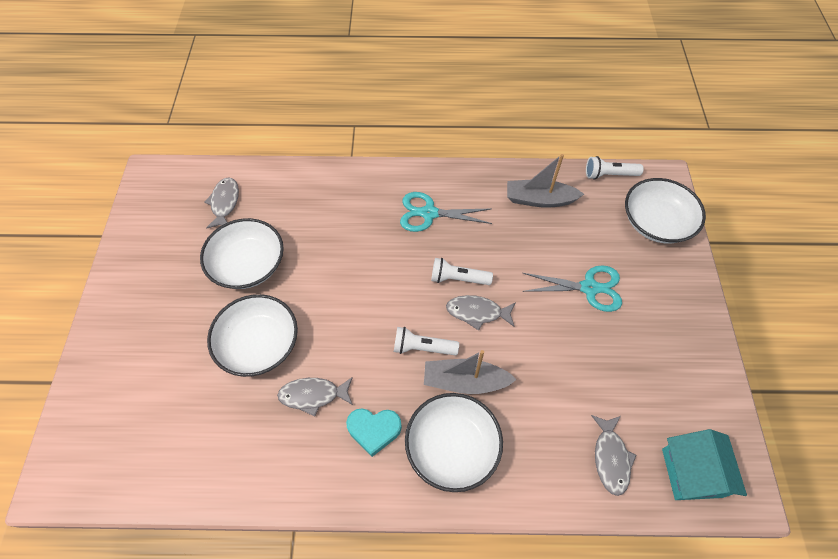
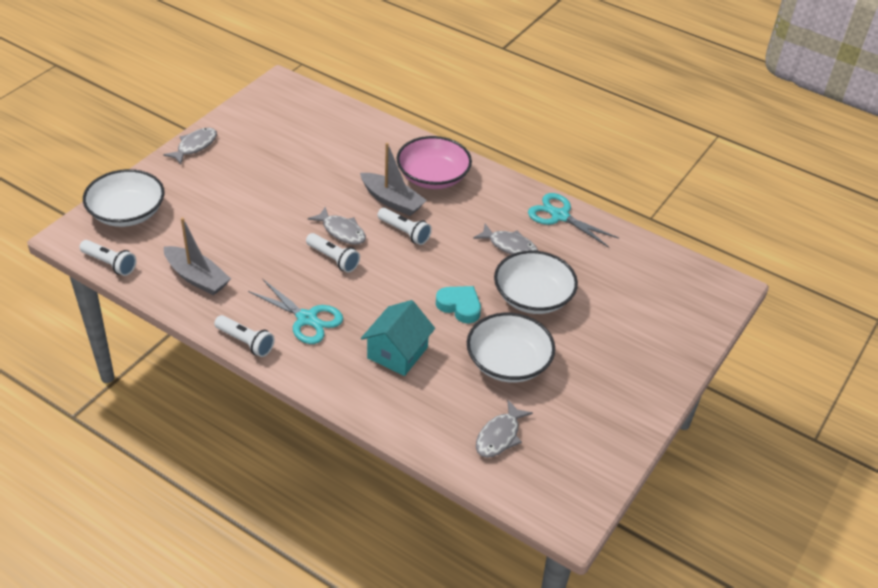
camera: 150 degrees left, 15 degrees down
(374, 430) = (479, 208): turquoise heart -> turquoise heart (459, 306)
(452, 447) = (433, 177): white bowl -> pink bowl
(453, 173) = (246, 342): none -> white flashlight
(589, 288) = (239, 203): turquoise scissors -> turquoise scissors (560, 216)
(610, 458) = (338, 127): grey fish -> grey fish (195, 146)
(691, 472) = (298, 102): turquoise house -> turquoise house (397, 353)

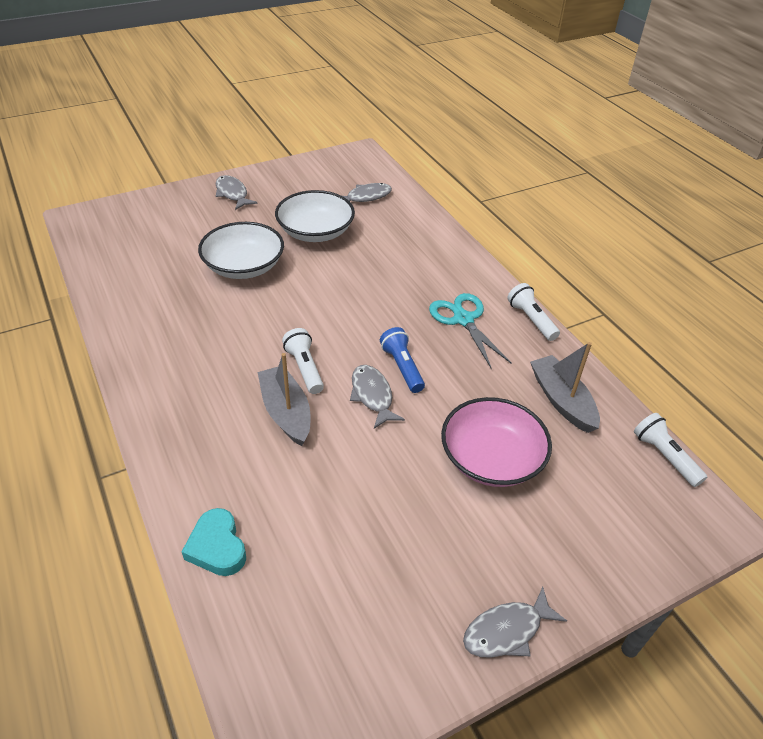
camera: 150 degrees left, 0 degrees up
(127, 213) = (636, 530): white bowl -> none
(333, 259) = (402, 367): white flashlight -> blue flashlight
(397, 353) = (399, 267): turquoise house -> none
(433, 177) = (209, 426): pink bowl -> pink bowl (491, 458)
(459, 306) = (315, 281): turquoise heart -> turquoise heart (217, 547)
(509, 246) = (213, 315): grey fish -> grey fish (232, 194)
(560, 216) = (129, 325): turquoise scissors -> none

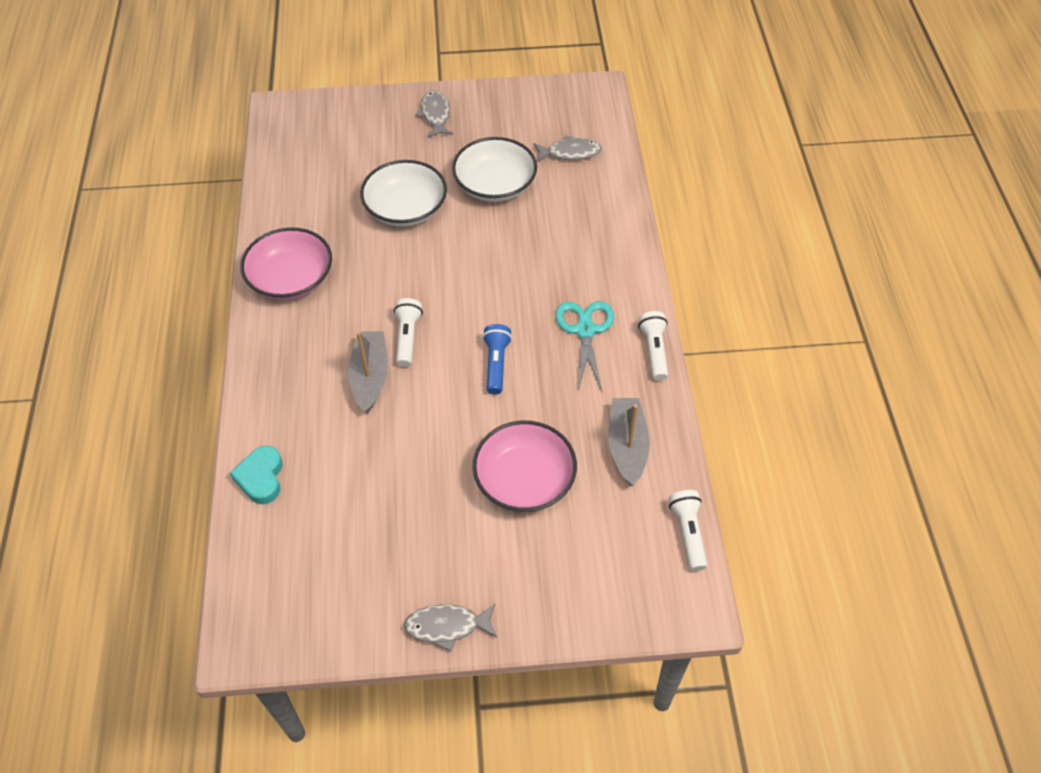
camera: 25 degrees right, 10 degrees up
(158, 349) = (291, 279): none -> pink bowl
(372, 395) = (453, 384): grey fish -> none

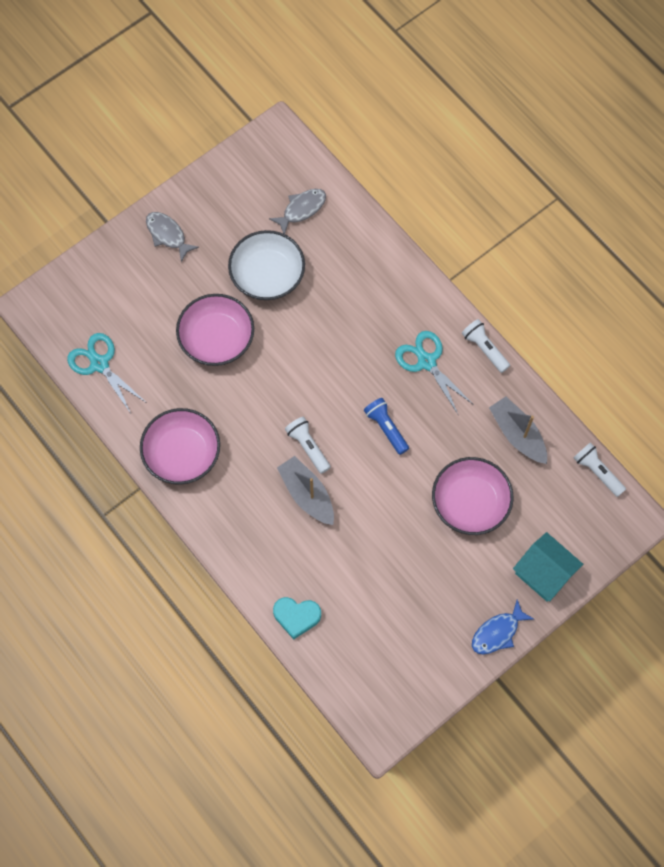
camera: 35 degrees left, 15 degrees up
(261, 478) = (296, 616): turquoise heart -> turquoise heart turned 45 degrees counterclockwise
(289, 175) = (99, 364): none -> turquoise scissors
(405, 208) = (216, 338): white bowl -> pink bowl
(447, 626) = (497, 632): grey fish -> blue fish
(548, 598) = (544, 573): none -> turquoise house

